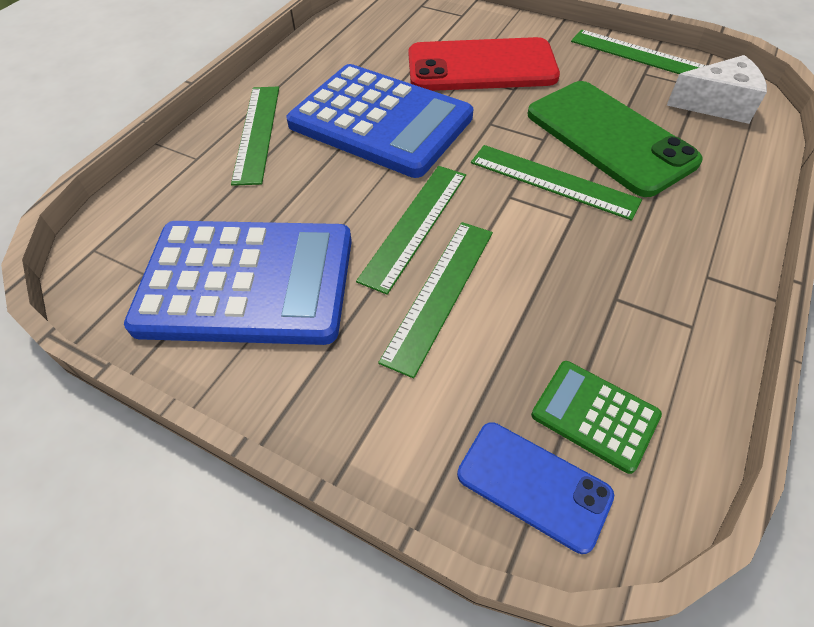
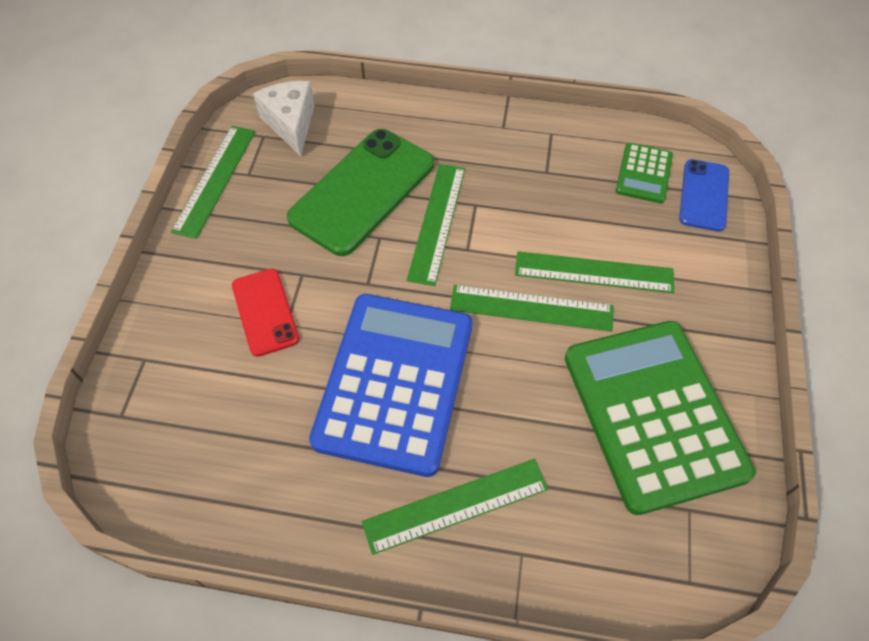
camera: 110 degrees left, 5 degrees up
(247, 282) = (653, 414): blue calculator -> green calculator
(481, 66) = (265, 312): red phone -> red phone, size x0.56

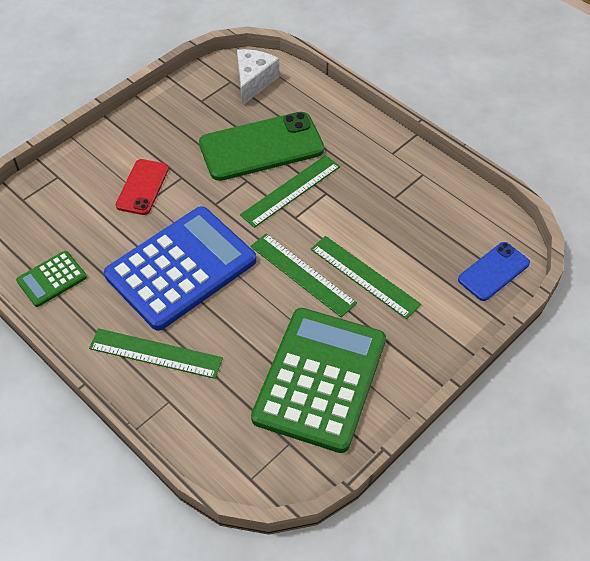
camera: 35 degrees right, 5 degrees down
(215, 180) = (178, 94): green ruler -> none
(643, 173) = (463, 234): green calculator -> green calculator (51, 279)

